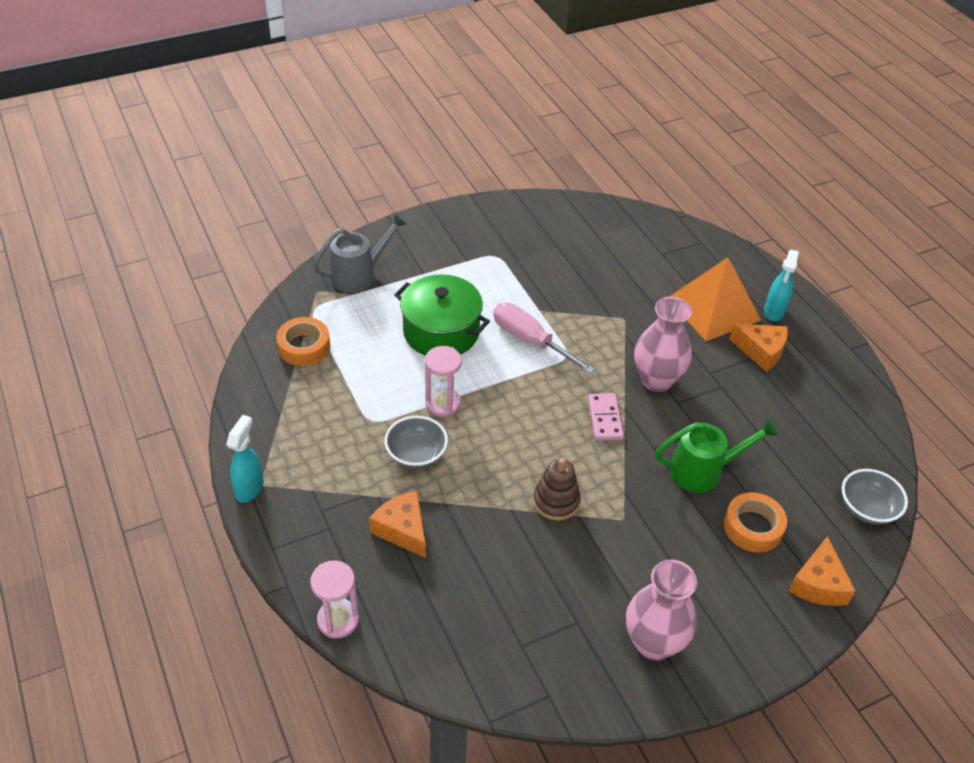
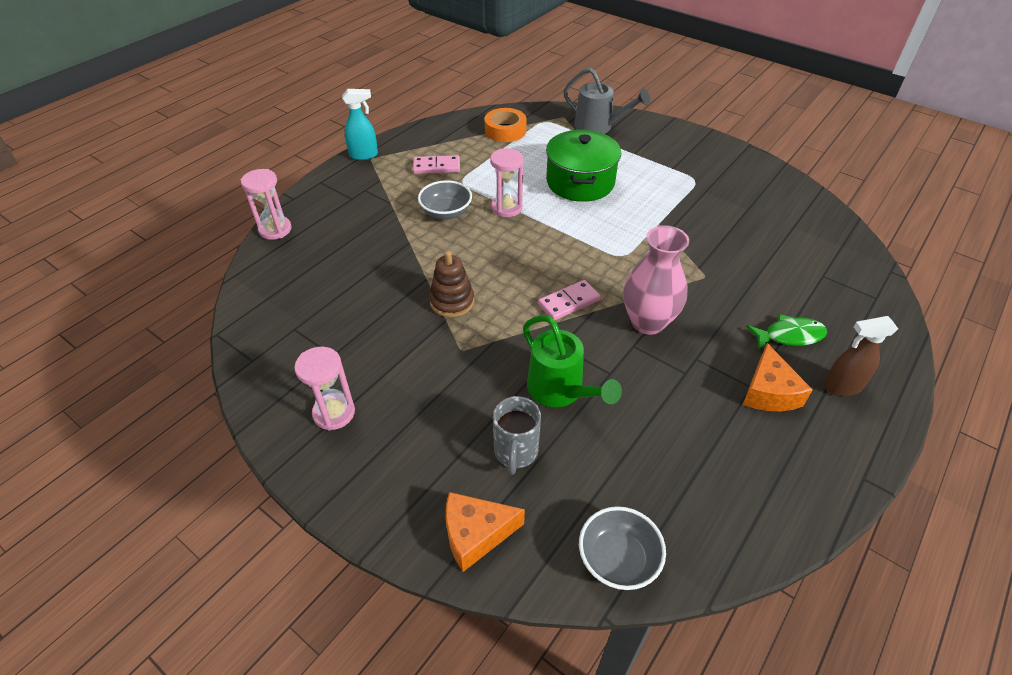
camera: 65 degrees right, 0 degrees up
(327, 431) = (436, 167): none -> pink domino
(403, 530) = (370, 231): orange cheese -> none
(530, 340) = (618, 229): pink screwdriver -> none
(653, 643) = (334, 413): pink vase -> pink hourglass
(714, 309) = (789, 335): orange pyramid -> green fish
(753, 527) = (515, 452): orange tape -> grey mug
(774, 312) = (841, 387): turquoise spray bottle -> brown spray bottle

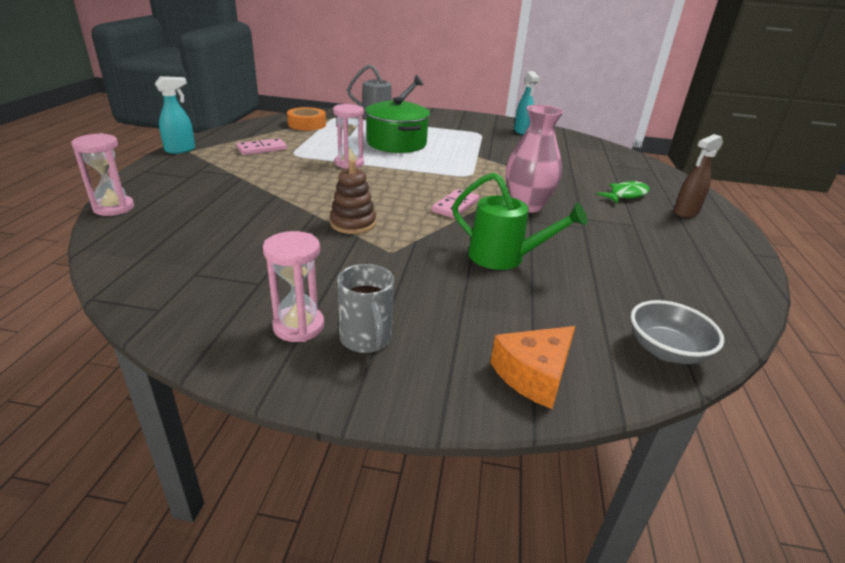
camera: 30 degrees left, 15 degrees down
(446, 212) = (296, 173): grey bowl -> none
(515, 452) = (508, 306): grey mug -> grey mug (366, 339)
(755, 186) = (522, 131): none -> turquoise spray bottle
(768, 392) = (647, 225): orange cheese -> none

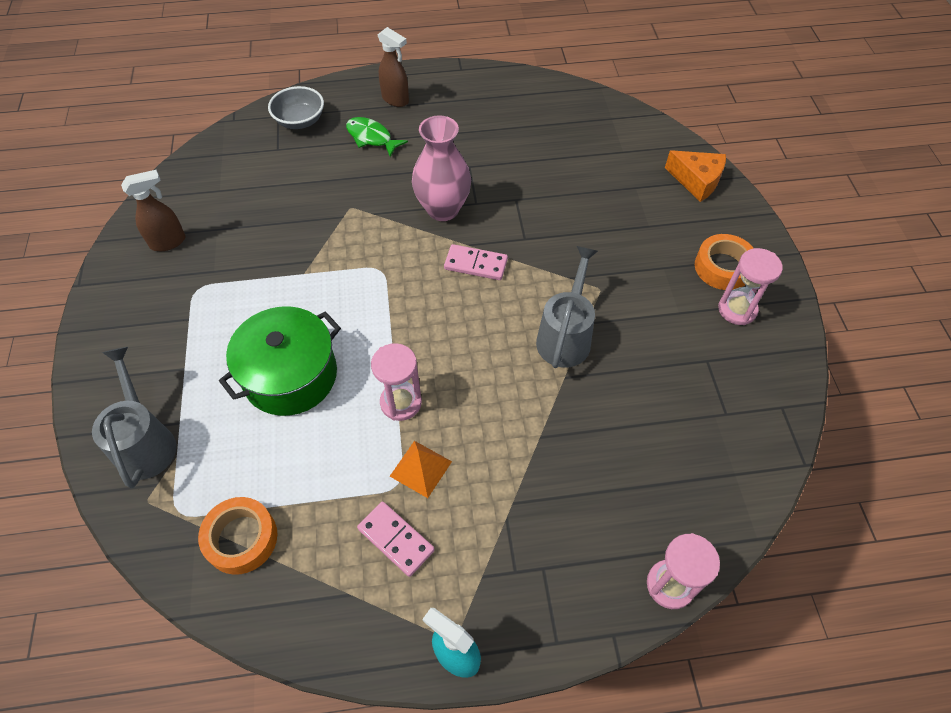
camera: 105 degrees left, 25 degrees up
(297, 160) = (420, 468): none -> orange pyramid
(353, 223) = (565, 335): brown stacking toy -> grey watering can
(366, 339) = (723, 267): grey mug -> orange tape
(505, 258) = (562, 212): green watering can -> none
(522, 131) = (168, 242): turquoise spray bottle -> brown spray bottle
(666, 351) = (630, 124): grey bowl -> grey bowl (300, 121)

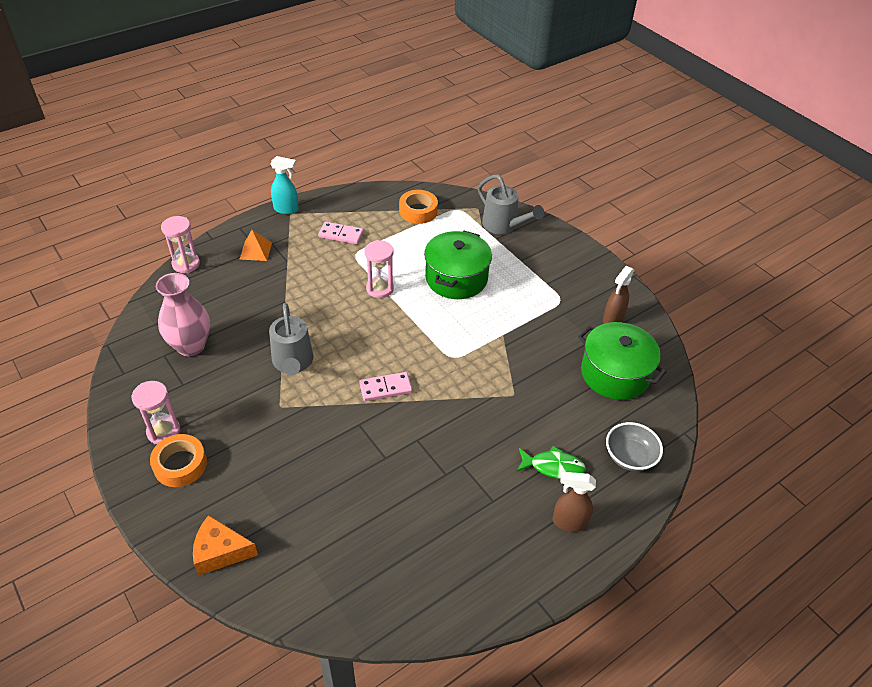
camera: 150 degrees right, 10 degrees down
(233, 188) = (615, 374): none -> green pot
(420, 468) = (347, 264): orange pyramid -> orange pyramid (255, 251)
(443, 209) = (440, 422): pink vase -> pink vase (191, 346)

